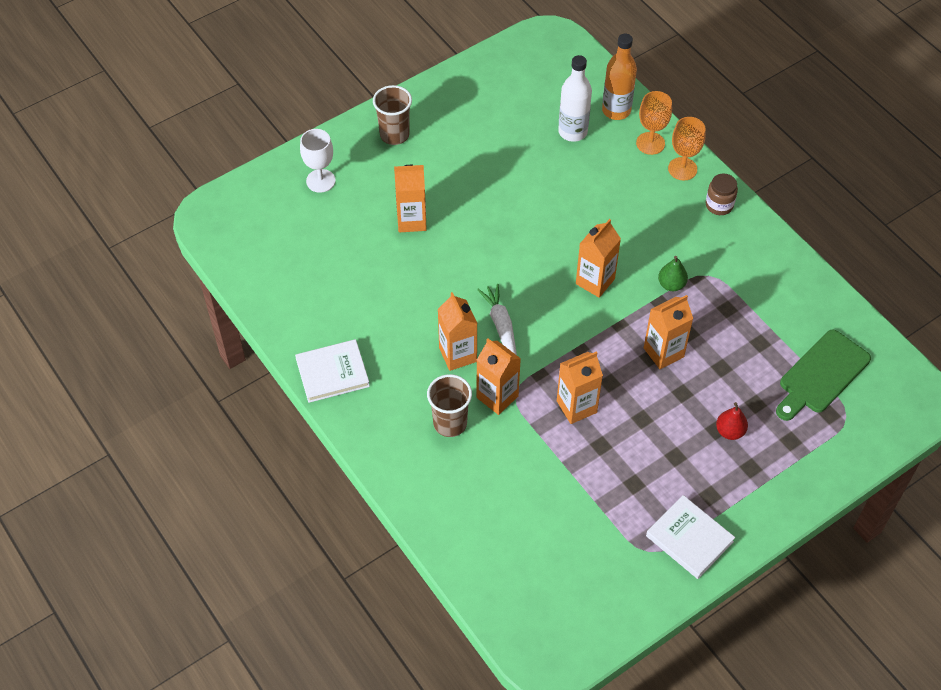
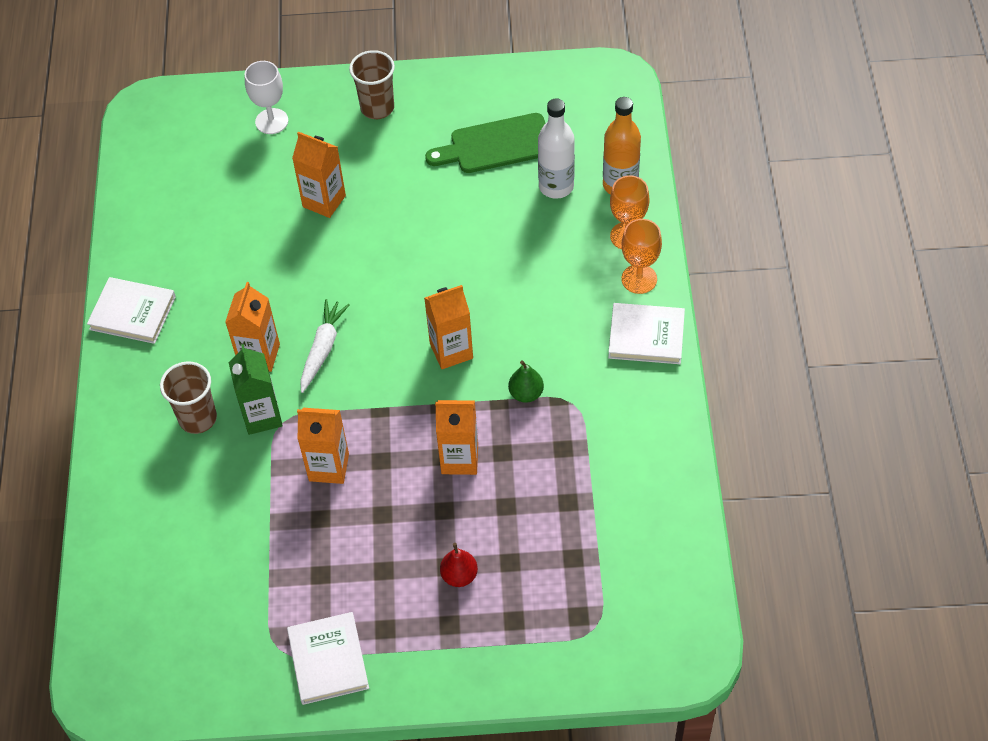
camera: 35 degrees right, 0 degrees up
(497, 397) = (262, 416): orange carton -> green carton
(719, 205) = (646, 336): brown jar -> white book
(821, 375) = (605, 570): green cutting board -> green cutting board (496, 145)

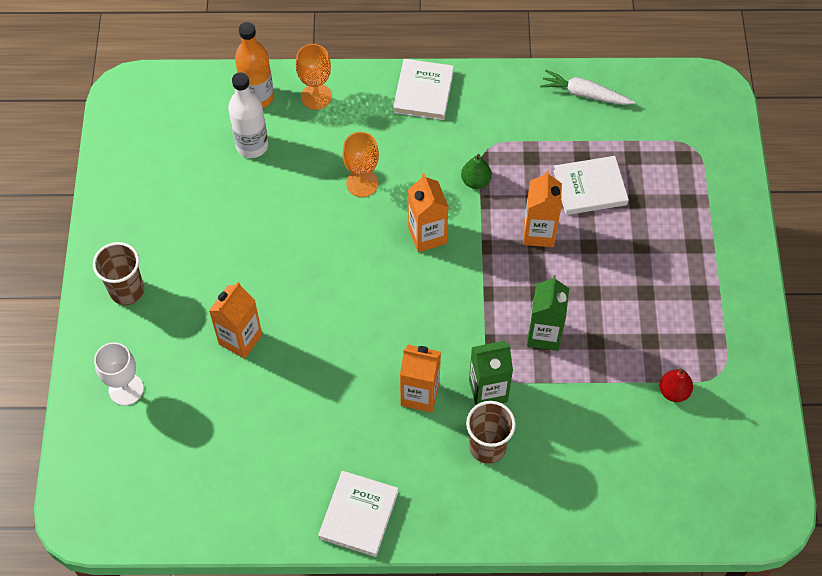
camera: 90 degrees left, 5 degrees up
(323, 348) = (416, 340): white carrot -> white carrot (584, 94)
(328, 660) = (729, 335): white book -> white book (590, 188)
(329, 467) = (544, 334): orange carton -> green carton
(459, 575) = (649, 237): red pear -> red pear (673, 391)
(496, 145) = (194, 191): green cutting board -> none
(639, 279) = (363, 92): orange goblet -> orange goblet (362, 183)

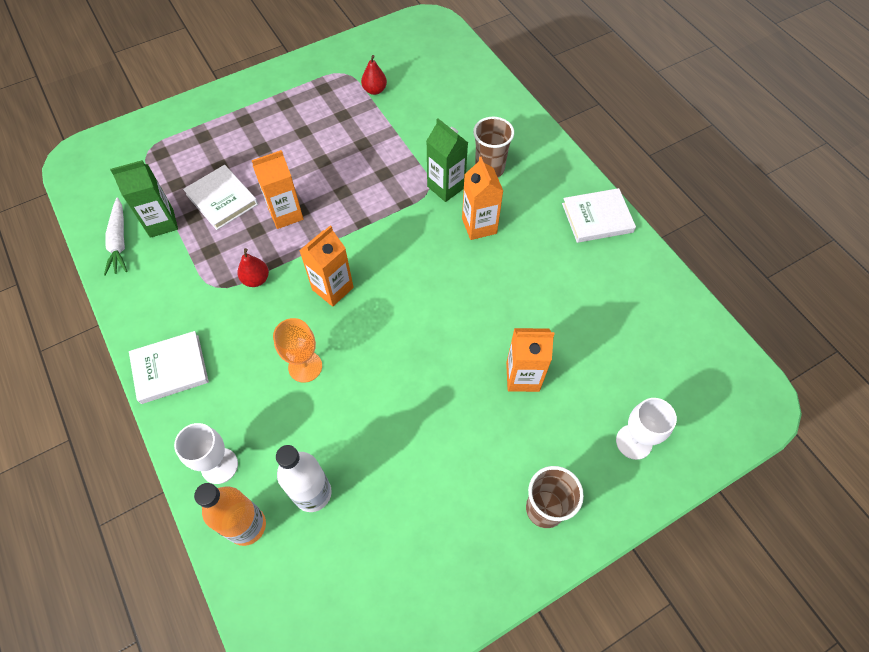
camera: 120 degrees left, 0 degrees up
(316, 96) = (219, 466): orange goblet -> white goblet
(475, 181) = (256, 279): green pear -> red pear
(544, 334) = (377, 174): green carton -> green carton (161, 223)

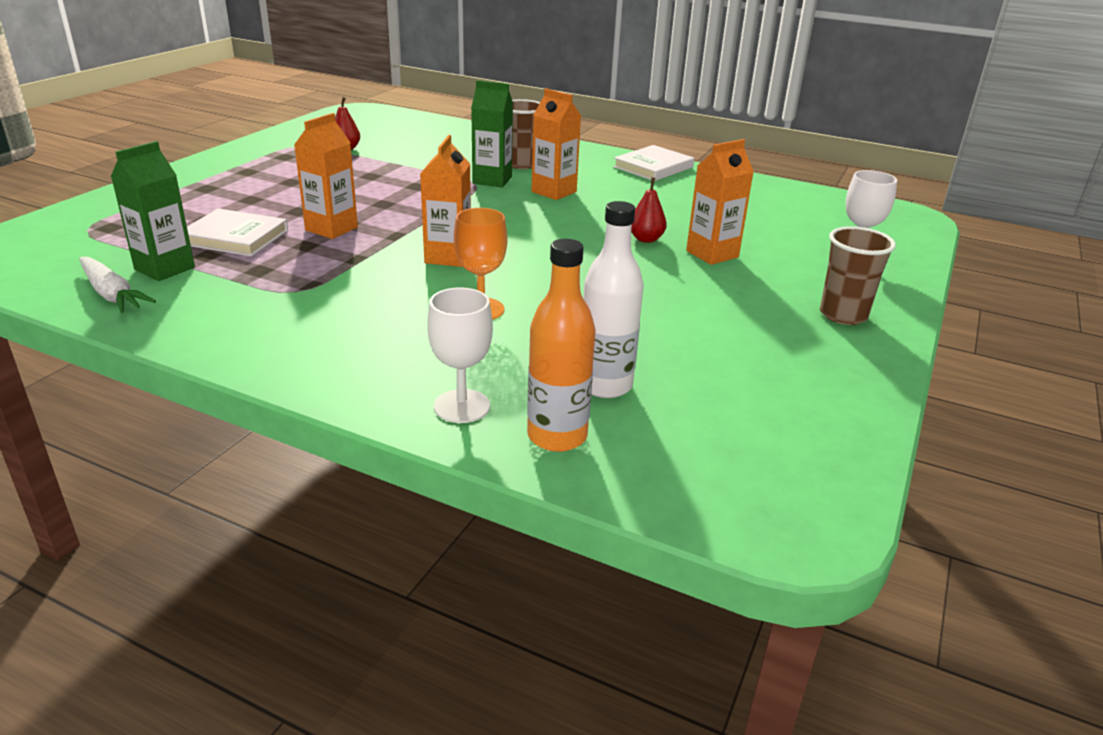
camera: 35 degrees left, 30 degrees down
(170, 369) = (301, 360): white book -> none
(256, 279) = (345, 273): red pear -> red pear (646, 239)

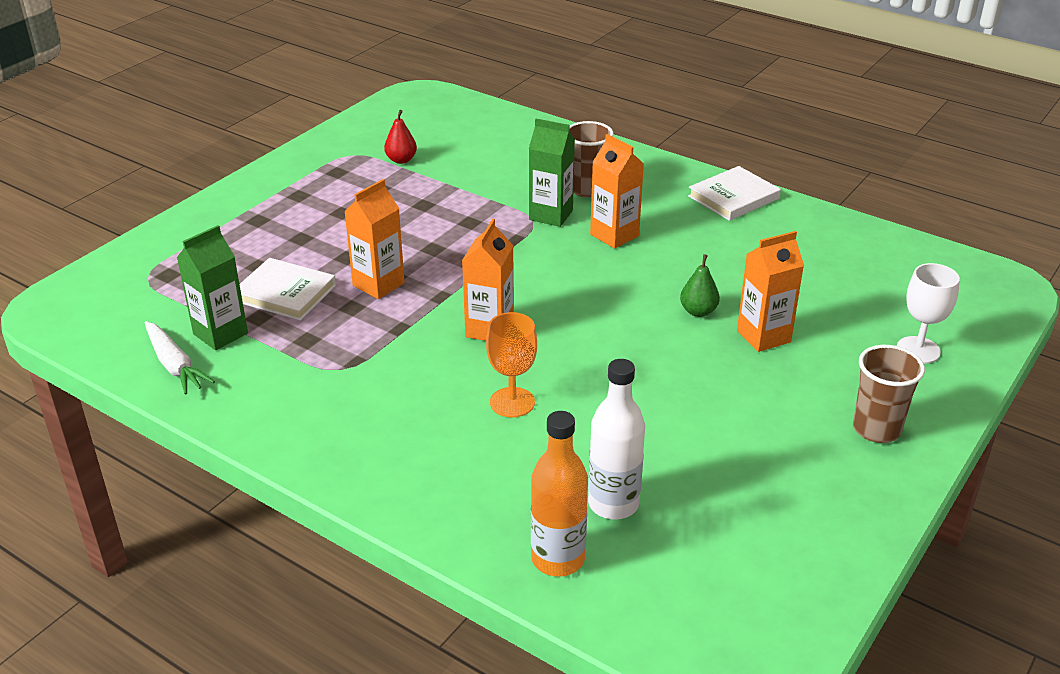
camera: 10 degrees right, 5 degrees up
(462, 406) = (478, 519): white goblet -> none
(646, 239) = (698, 311): red pear -> green pear

